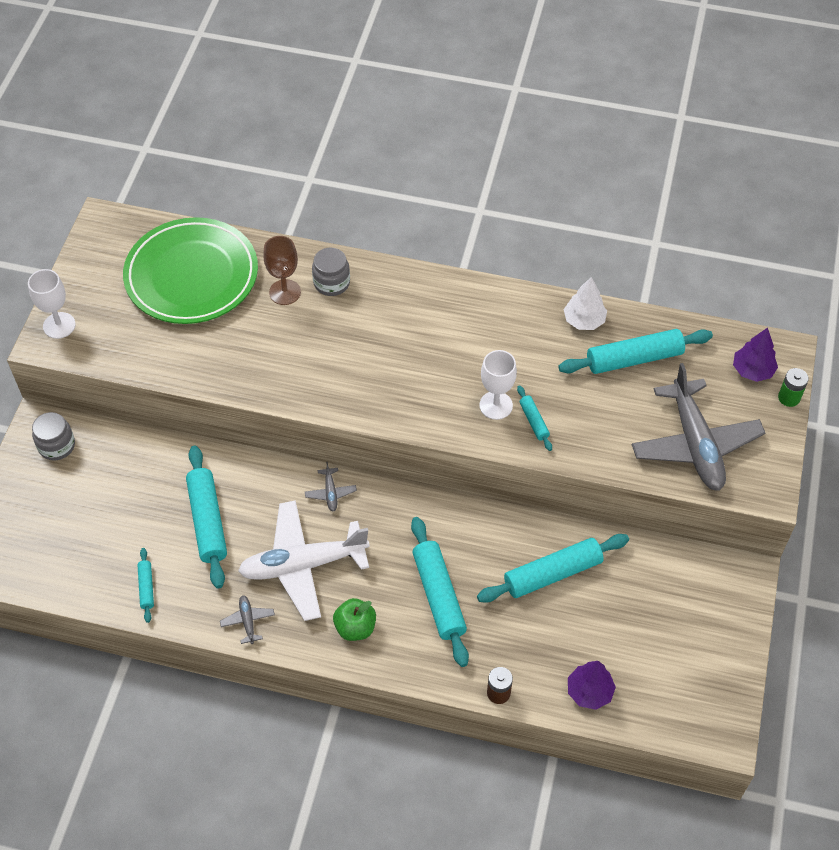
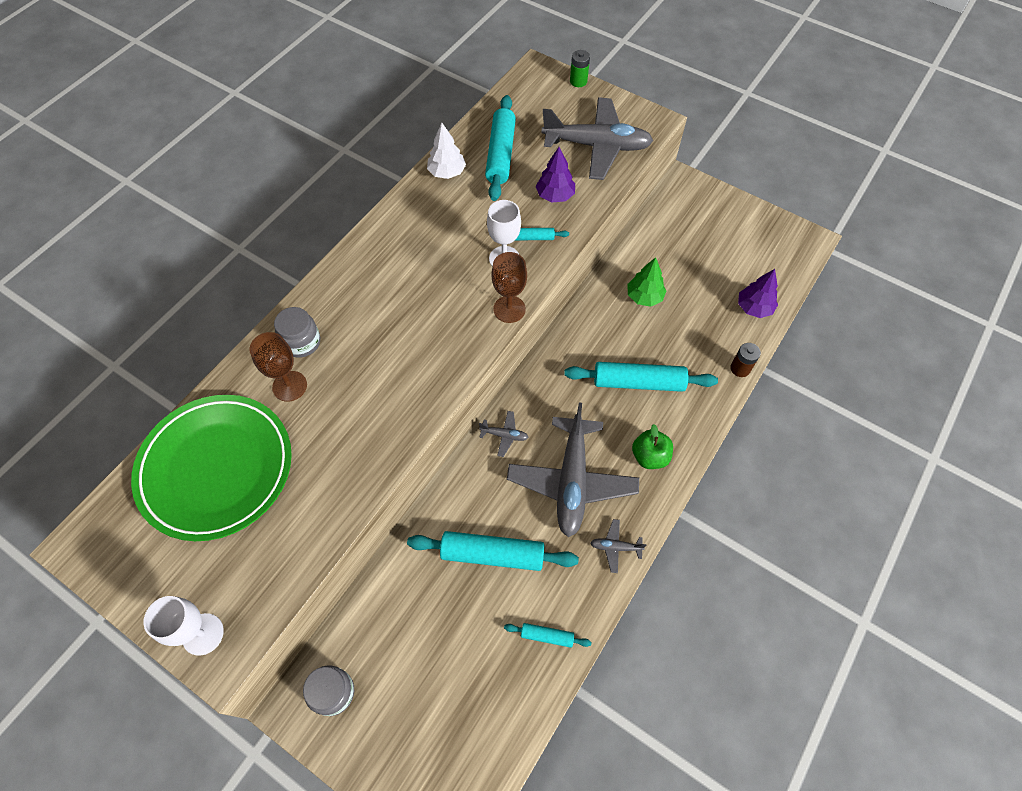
camera: 70 degrees left, 5 degrees up
(303, 565) = (572, 481): white plane -> grey plane
(436, 428) = (509, 309): none -> brown goblet
(552, 574) = (644, 297): turquoise rolling pin -> green tree
(752, 370) = (545, 92): purple tree -> purple tree (555, 195)

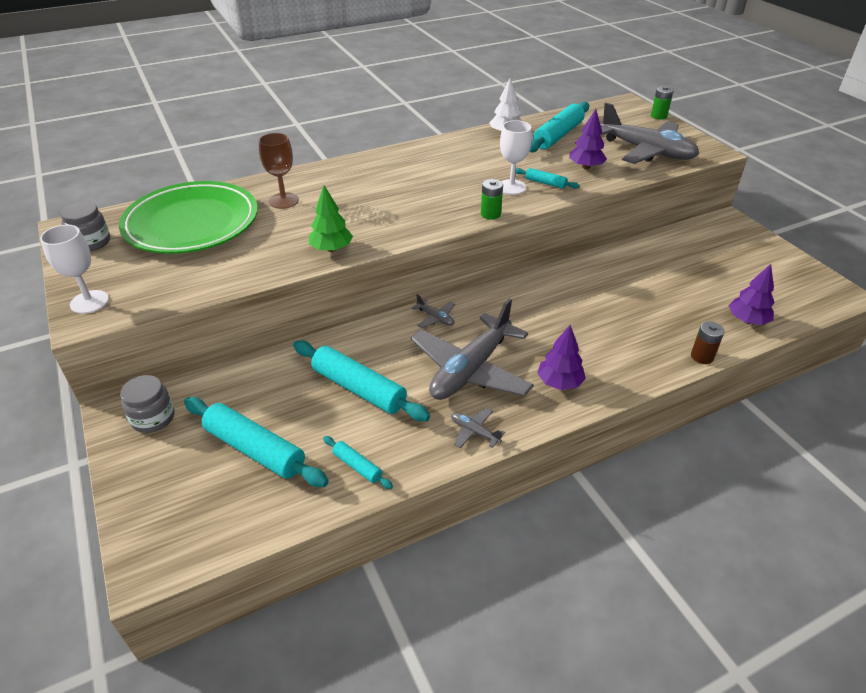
camera: 30 degrees right, 20 degrees down
(302, 342) = (314, 183): grey jar -> grey jar (91, 242)
(509, 309) = (490, 214): brown goblet -> green battery
(638, 382) = (587, 329): turquoise rolling pin -> turquoise rolling pin (255, 449)
(644, 297) = (636, 277): green tree -> green tree (331, 249)
(649, 456) = (559, 382): green apple -> purple tree

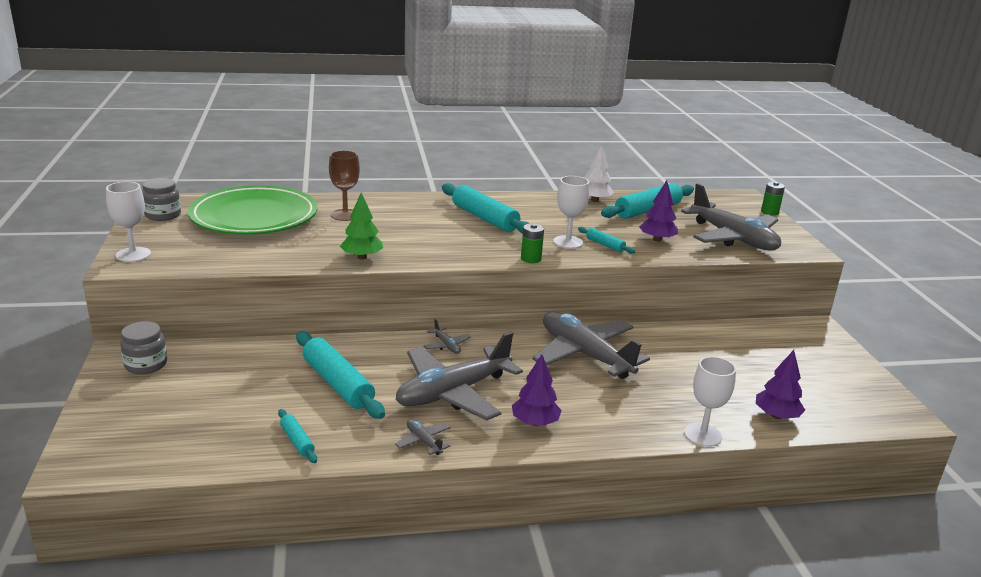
camera: 15 degrees right, 15 degrees down
(255, 449) = (216, 407): turquoise rolling pin -> turquoise rolling pin (484, 218)
(561, 297) = (585, 355): none -> grey plane
(702, 356) = (702, 435): brown battery -> white goblet

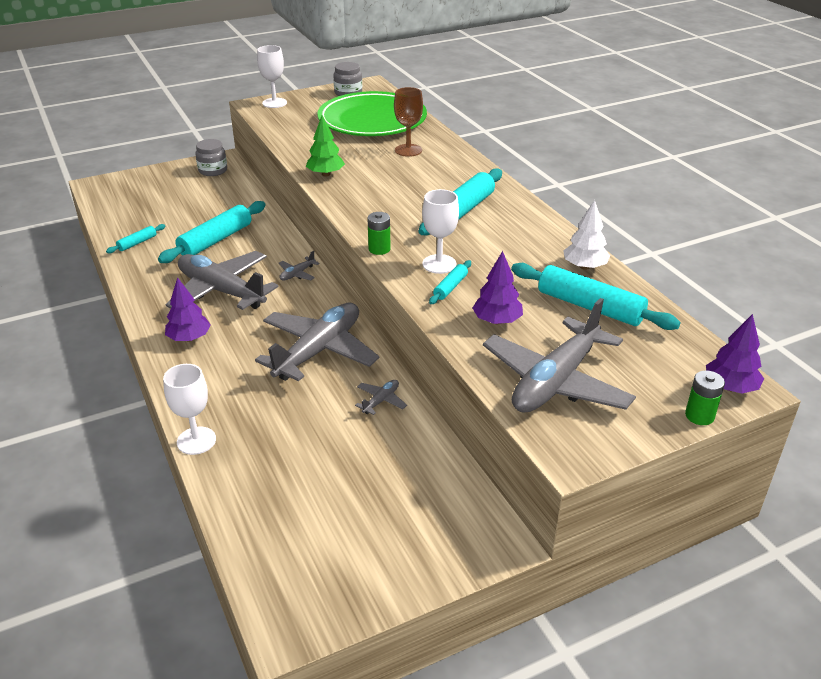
camera: 75 degrees right, 10 degrees up
(424, 441) = (148, 291): grey plane -> grey plane (381, 401)
(776, 415) = (249, 496): purple tree -> purple tree (730, 387)

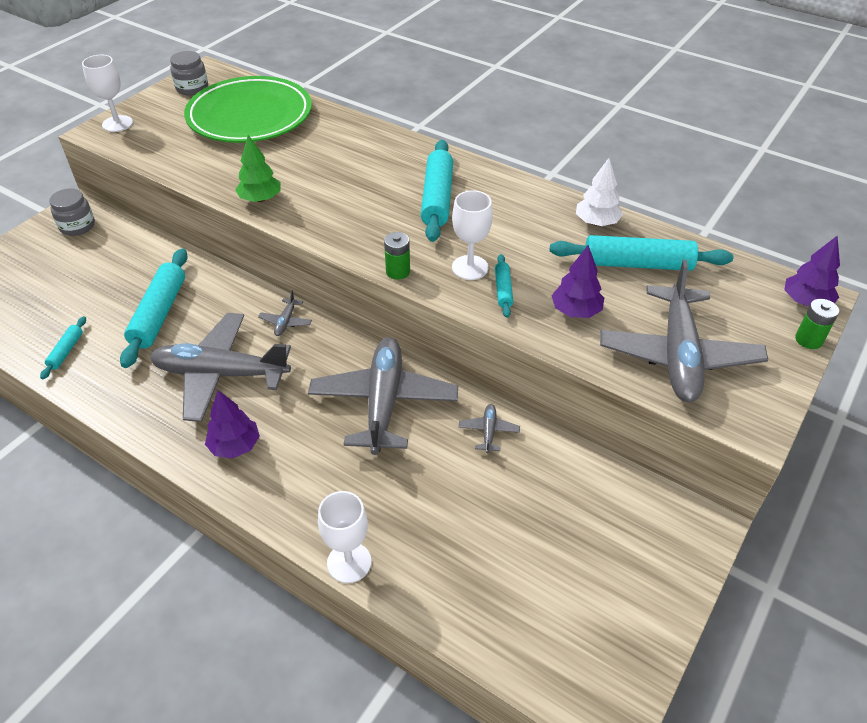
camera: 30 degrees left, 10 degrees up
(408, 150) = (321, 142): brown goblet -> none

